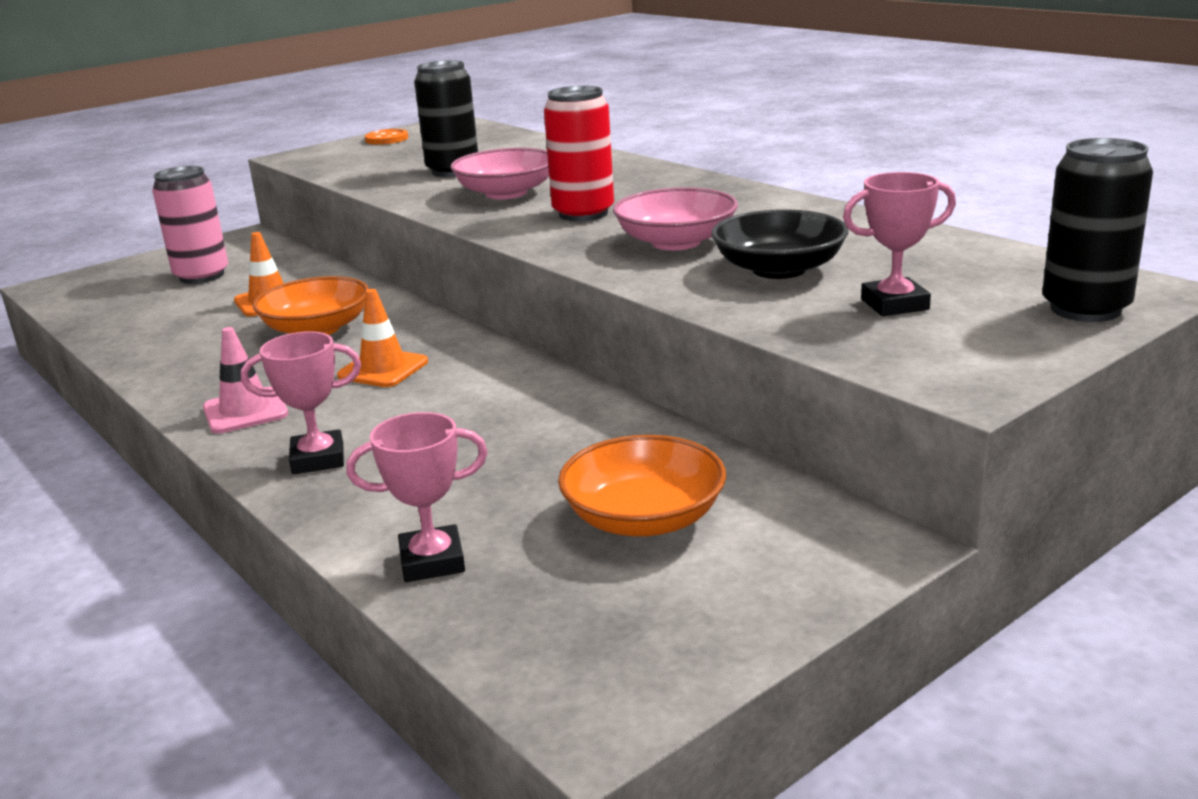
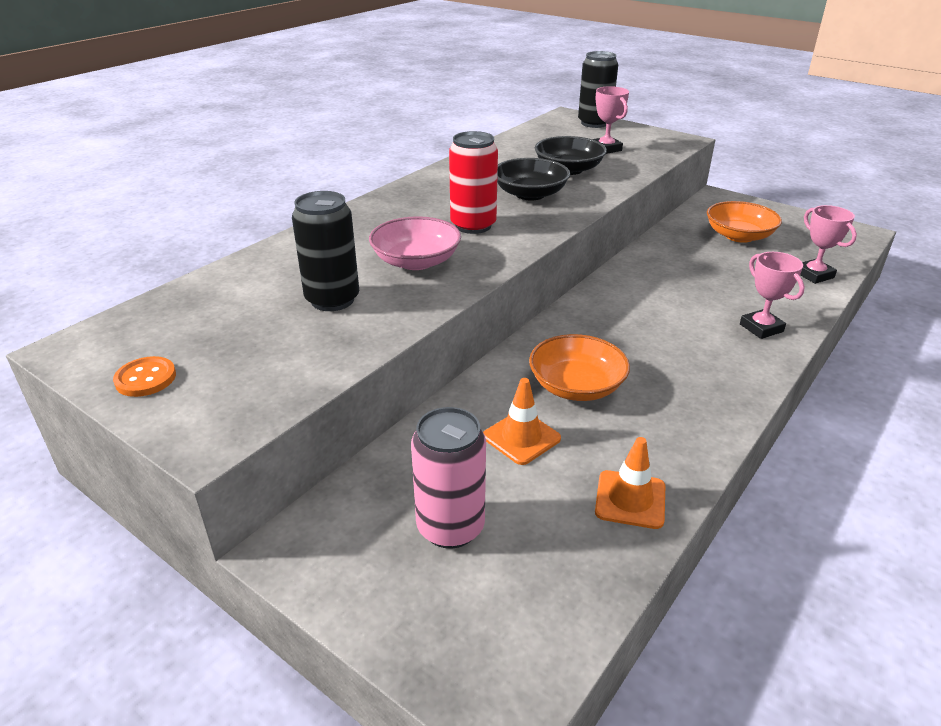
camera: 105 degrees left, 10 degrees up
(245, 411) = (728, 375): pink traffic cone -> none
(383, 369) = (633, 335): orange traffic cone -> orange traffic cone (630, 499)
(676, 242) = (530, 194): pink bowl -> black bowl

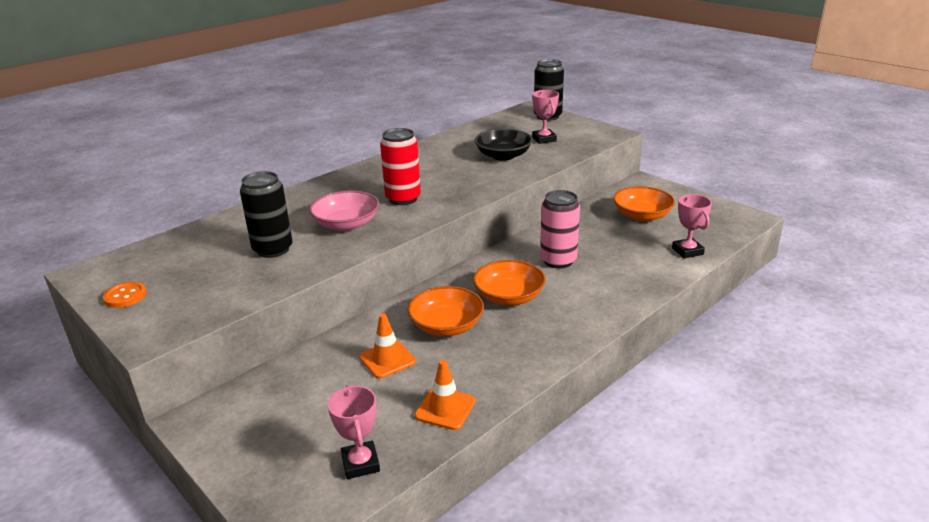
camera: 10 degrees right, 5 degrees down
(450, 527) = (308, 415): pink can -> pink can (558, 261)
(530, 194) = (461, 175): black bowl -> none
(635, 343) = (509, 297): none -> orange bowl
(761, 328) = (617, 291): pink trophy -> pink trophy (360, 463)

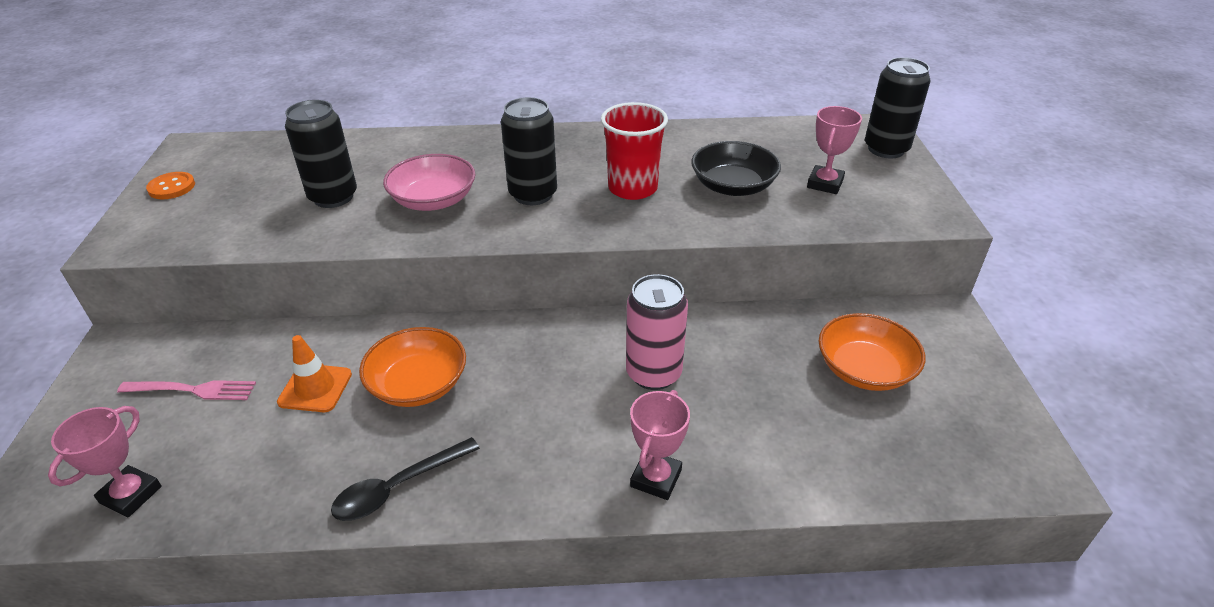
camera: 40 degrees right, 10 degrees up
(304, 404) = (192, 390): none -> pink fork
(403, 199) = (533, 194): red can -> black can
(445, 408) = (271, 490): orange traffic cone -> none
(454, 175) = (632, 188): none -> red cup
(509, 297) = (528, 389): orange bowl -> none
(512, 366) = (398, 487): none -> black spoon
(687, 251) = (847, 469): pink trophy -> pink trophy (656, 478)

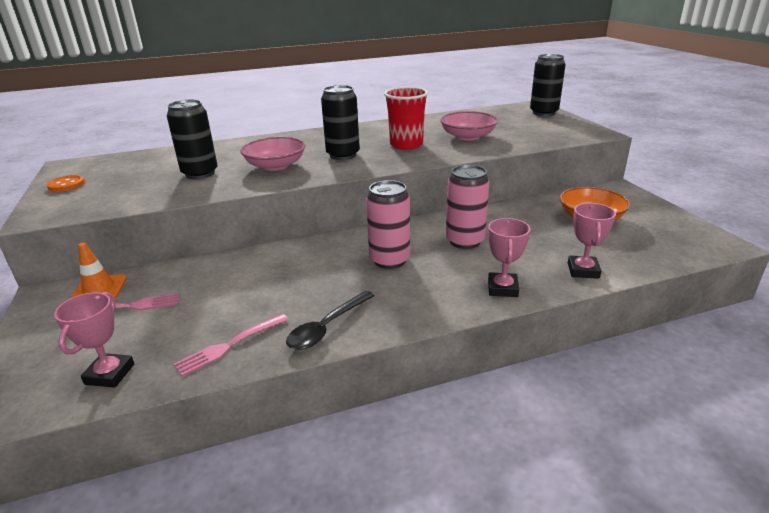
camera: 15 degrees left, 10 degrees down
(274, 486) = (230, 345): none -> pink fork
(315, 388) = (229, 288): orange traffic cone -> orange traffic cone (99, 290)
(418, 384) = (306, 273): orange bowl -> none
(534, 386) = (389, 260): none -> pink can
(733, 186) = (468, 136): black bowl -> pink bowl
(825, 184) = (521, 129): pink trophy -> pink trophy (583, 270)

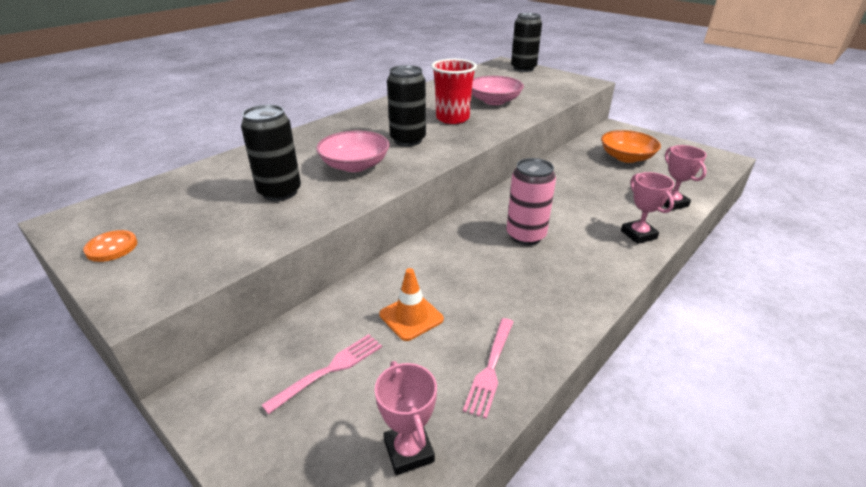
camera: 30 degrees left, 5 degrees up
(99, 290) = (264, 364): orange traffic cone -> orange traffic cone (411, 317)
(327, 327) = (552, 316): black spoon -> none
(465, 241) = (563, 201): pink can -> none

